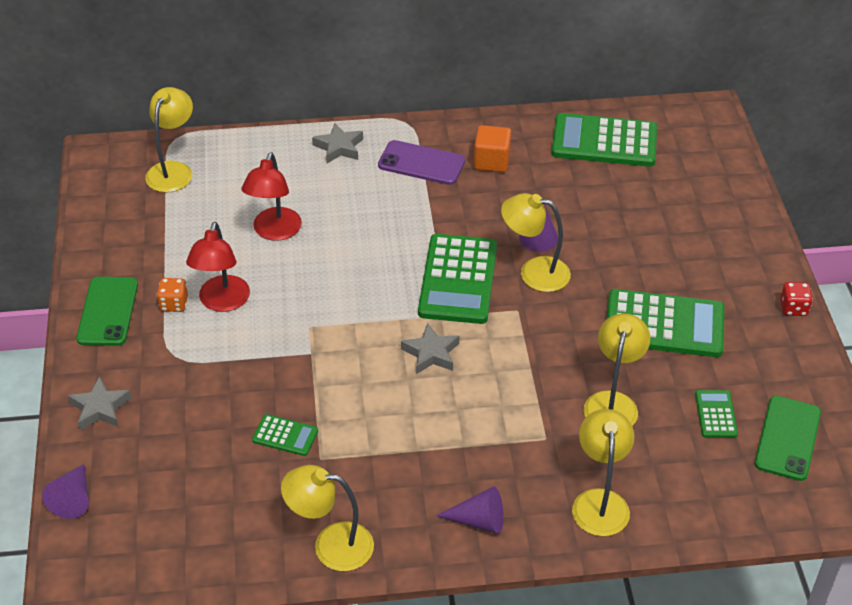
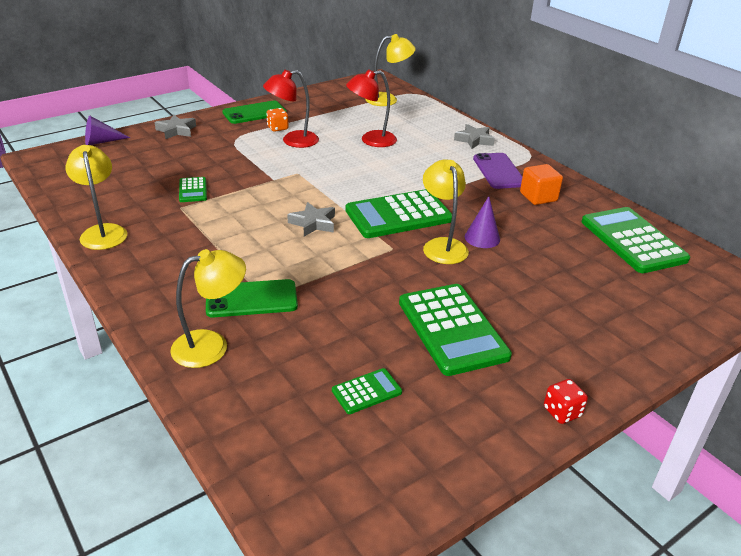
camera: 60 degrees right, 10 degrees down
(478, 521) = (157, 287): purple cone -> none
(612, 403) = (331, 323): yellow lamp -> none
(787, 438) = (374, 454): green phone -> green phone (251, 299)

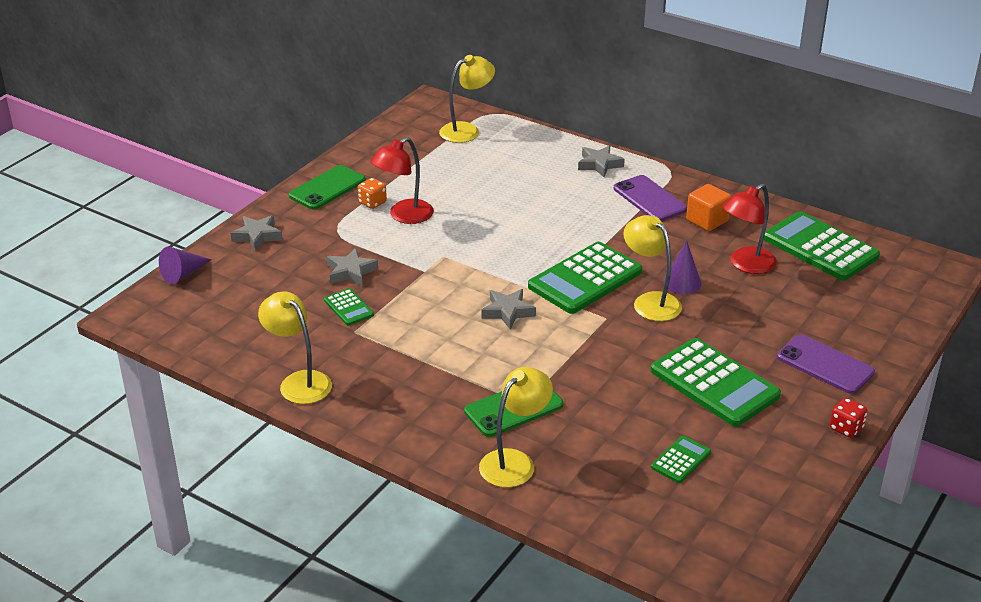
camera: 20 degrees left, 0 degrees up
(218, 167) = (351, 272): none -> grey star
(371, 140) = (490, 193): red lamp -> red lamp (746, 265)
(576, 343) = (825, 365): none -> purple phone

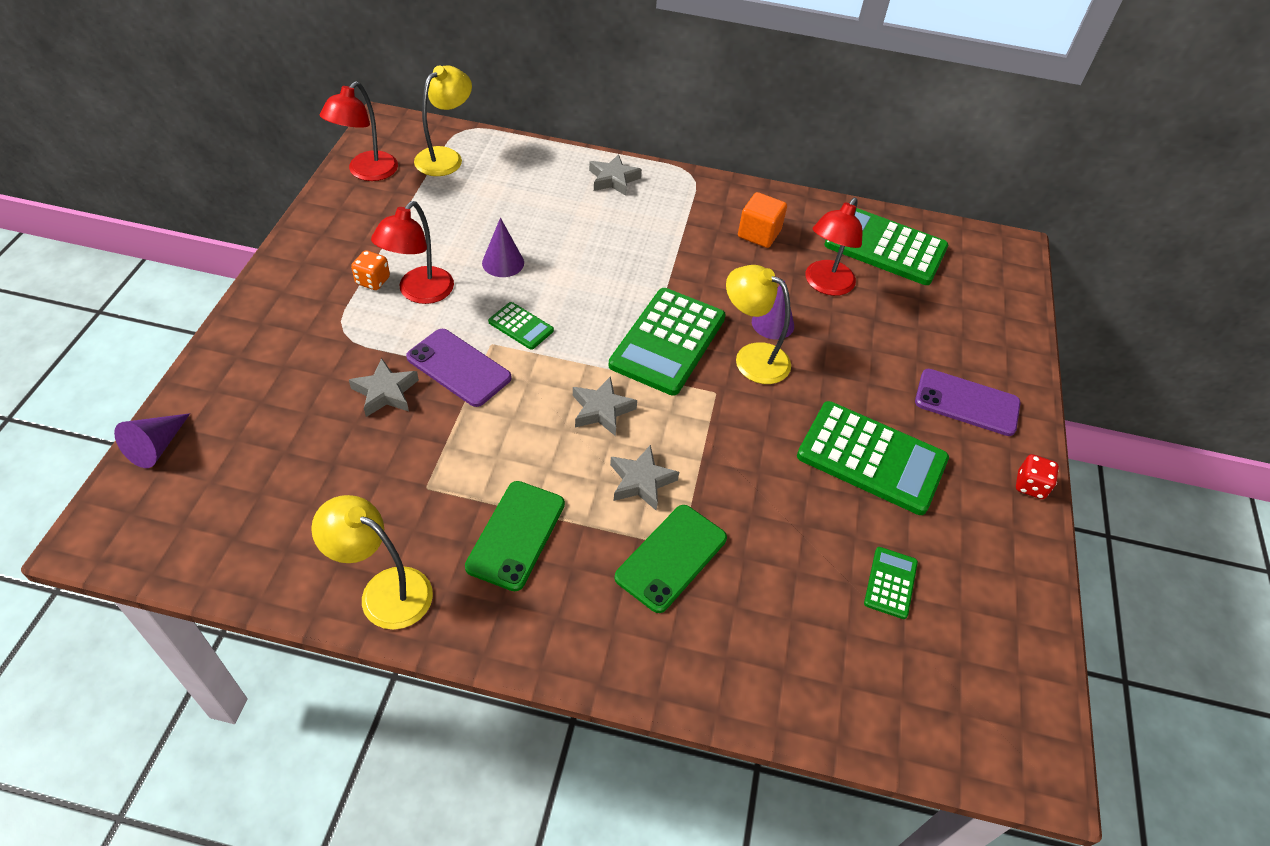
camera: 25 degrees left, 15 degrees up
(257, 236) = (240, 361): grey star -> grey star (641, 481)
(327, 188) = (307, 269): green phone -> green phone (516, 535)
(348, 308) = (404, 450): green calculator -> green calculator (521, 326)
(400, 132) = (367, 172): none -> red lamp
(478, 207) = (503, 262): none -> purple cone
(514, 462) = (709, 644): yellow lamp -> none
(649, 199) = (687, 216): purple phone -> purple phone (459, 367)

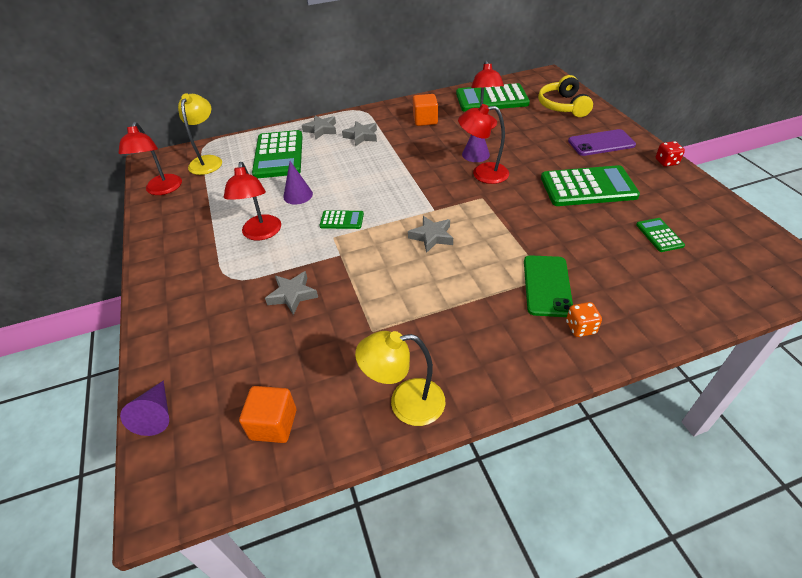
camera: 25 degrees left, 5 degrees down
(246, 527) = (273, 424): none -> orange cube
(373, 281) = (223, 242): orange dice -> orange dice (580, 328)
(459, 367) = (326, 259): purple phone -> none
(516, 535) = (452, 324): green phone -> none
(641, 481) = (490, 258): grey star -> grey star (361, 136)
(667, 341) = (431, 187): green calculator -> green calculator (278, 155)
(752, 357) = (482, 174): yellow lamp -> red lamp
(977, 312) = (562, 106): none -> yellow headphones

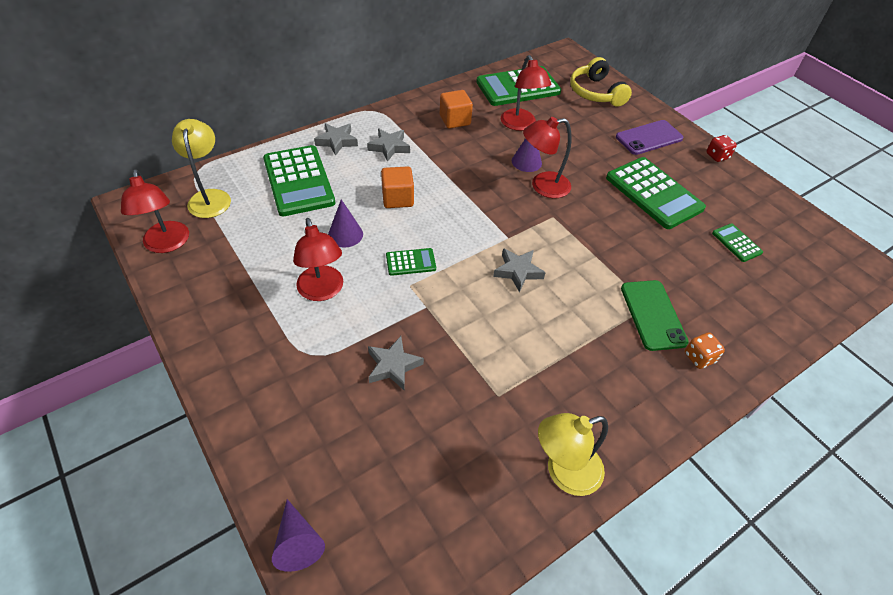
camera: 20 degrees left, 5 degrees up
(273, 424) = (437, 525): orange cube -> orange cube (397, 198)
(588, 187) = (653, 193): green calculator -> green calculator turned 75 degrees clockwise

